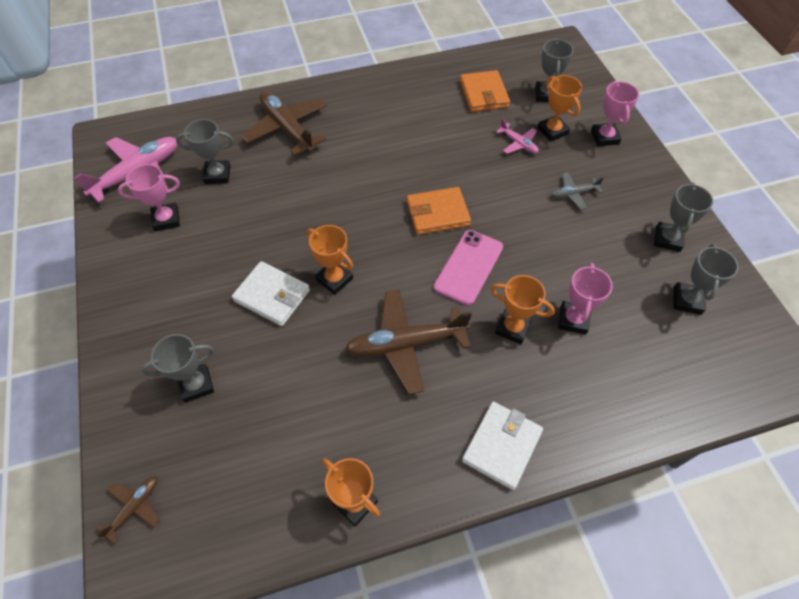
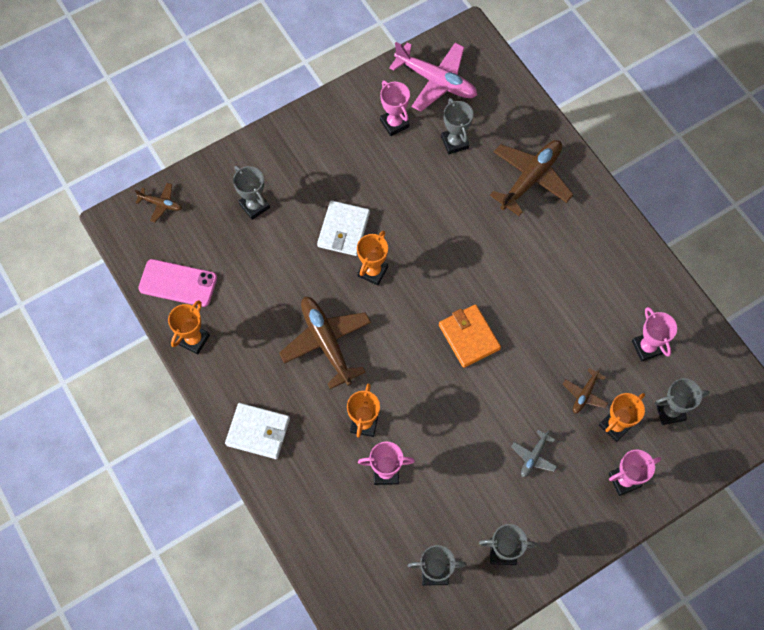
camera: 75 degrees right, 10 degrees up
(468, 267) = (416, 376): pink phone -> pink phone (178, 283)
(484, 94) = (647, 347): orange wallet -> pink trophy
(518, 143) = (584, 394): pink plane -> brown plane
(574, 193) = (533, 457): grey plane -> grey plane turned 120 degrees counterclockwise

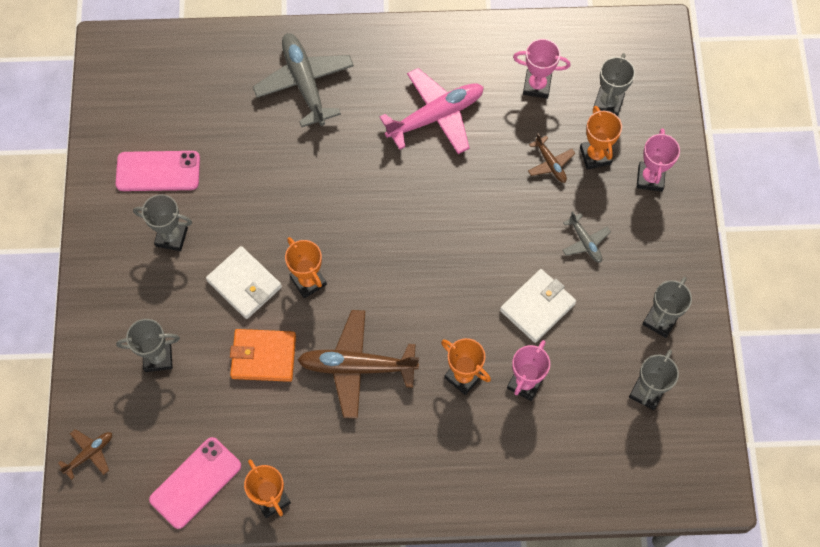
camera: 60 degrees left, 0 degrees up
(258, 432) = (412, 484): white wallet -> white wallet (537, 307)
(394, 123) = (158, 171): pink trophy -> pink phone
(436, 81) = (138, 106): pink plane -> pink plane (436, 116)
(455, 142) = (218, 127): grey trophy -> grey trophy (171, 237)
(469, 337) = (433, 231): orange wallet -> orange wallet (263, 356)
(531, 178) = (304, 83): brown plane -> grey plane

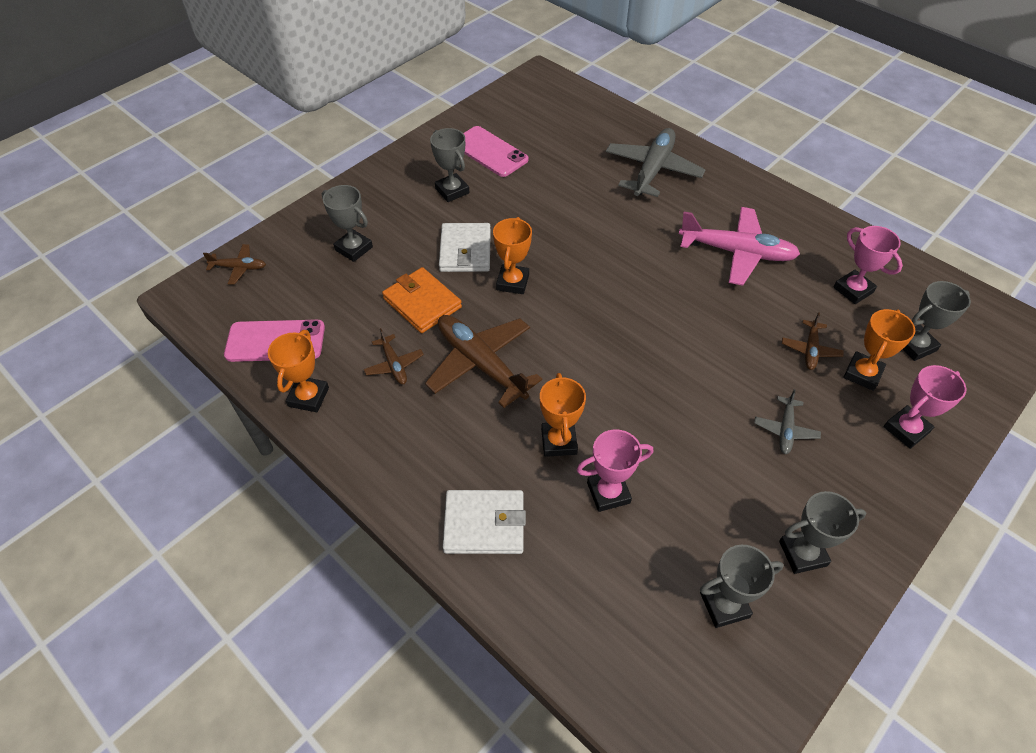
camera: 45 degrees right, 15 degrees down
(300, 422) = (394, 365): none -> brown plane
(537, 307) = (685, 444): white wallet -> white wallet (484, 524)

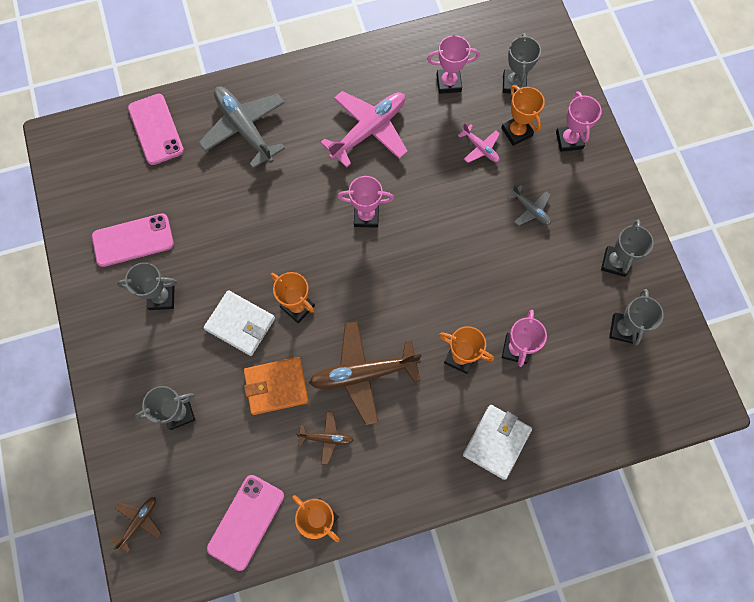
camera: 60 degrees left, 20 degrees up
(599, 121) = (156, 129): none -> pink phone
(647, 291) = (366, 216): none -> pink trophy
(810, 350) = (480, 148): brown plane -> pink plane

